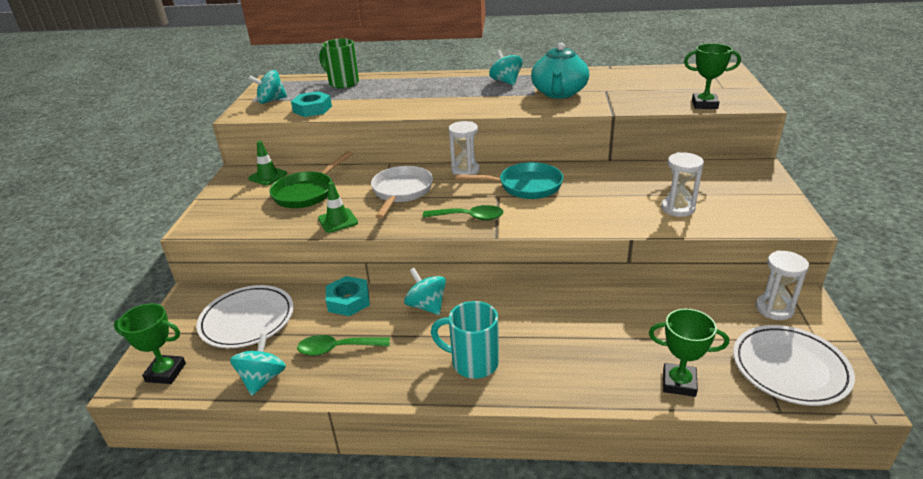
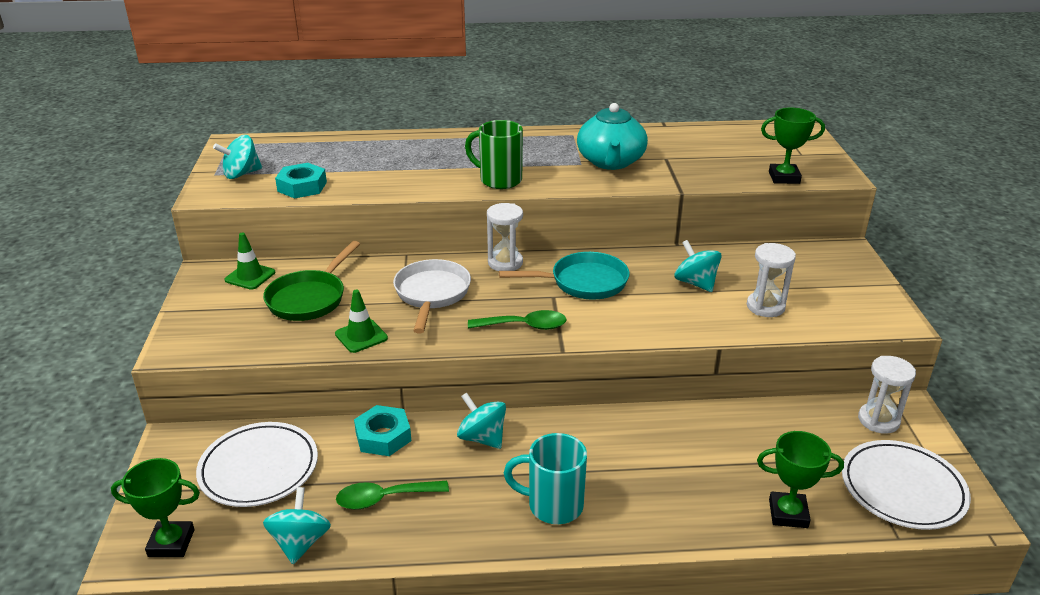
camera: 10 degrees left, 0 degrees up
(343, 83) = (330, 147): green mug -> green mug (499, 180)
(506, 82) = (541, 145): turquoise spinning top -> turquoise spinning top (695, 283)

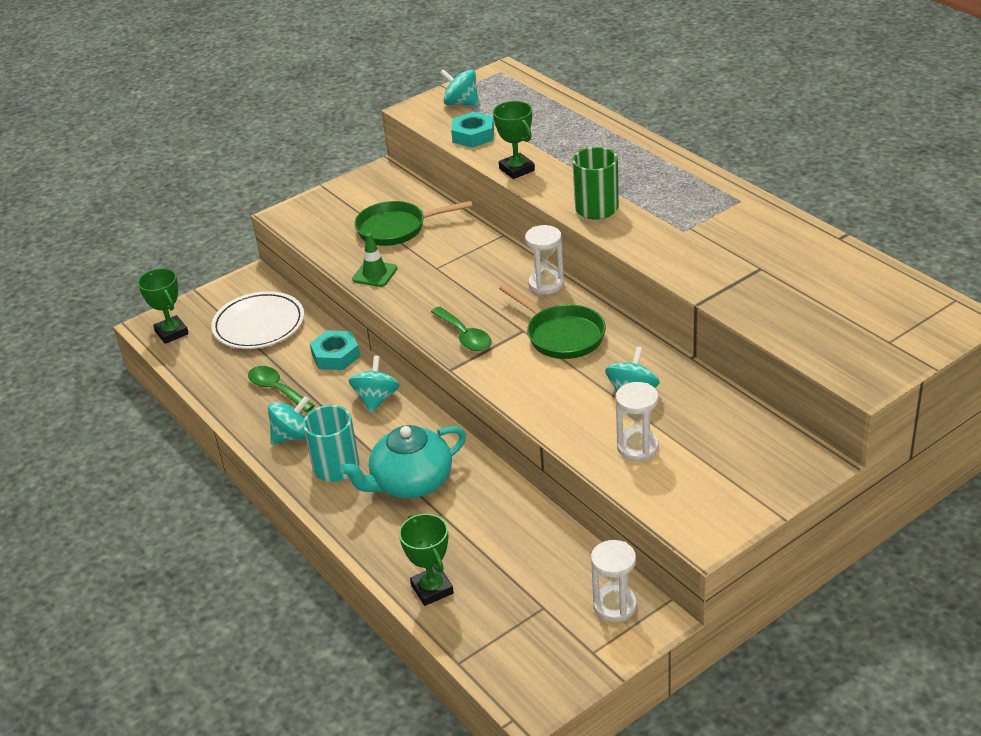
camera: 60 degrees right, 5 degrees up
(250, 276) = (396, 190): green traffic cone -> none
(300, 542) = (211, 379): turquoise spinning top -> turquoise spinning top (293, 436)
(432, 294) = (460, 274): white pan -> none
(583, 282) = (562, 335): turquoise pan -> green pan
(611, 162) = (709, 243): turquoise teapot -> turquoise teapot (411, 482)
(784, 177) = (811, 349): green trophy -> green trophy (517, 169)
(902, 488) = (526, 648): white plate -> none

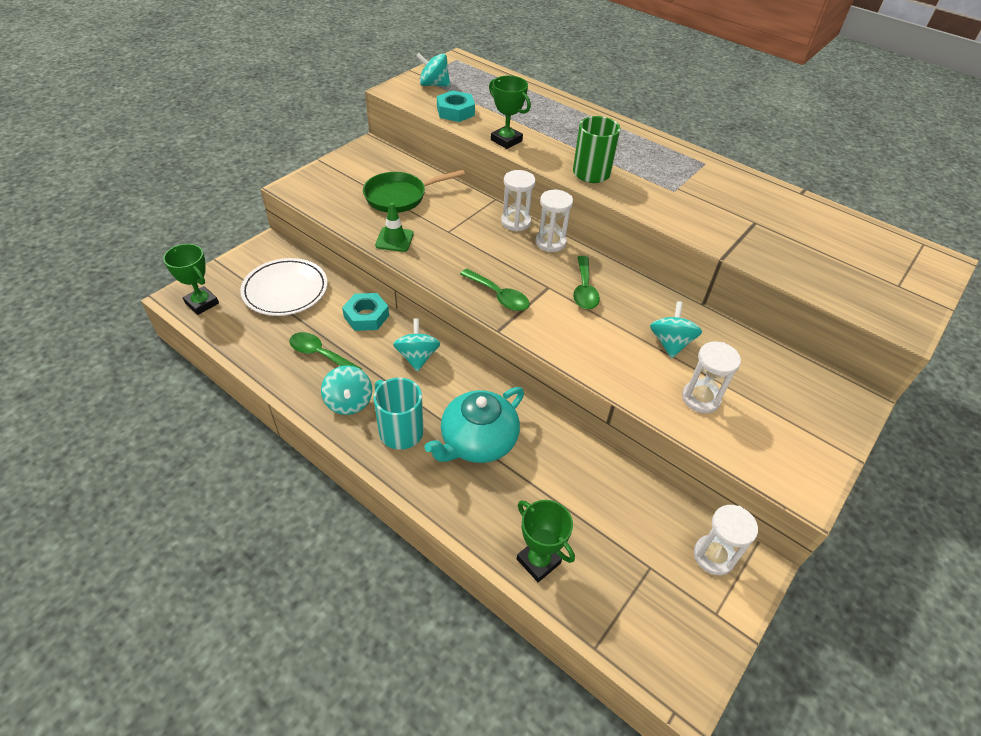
camera: 20 degrees left, 10 degrees up
(293, 436) = (349, 402): turquoise spinning top -> turquoise spinning top turned 120 degrees clockwise
(516, 261) = (515, 222): none -> white hourglass
(562, 335) = (584, 290): green pan -> green spoon

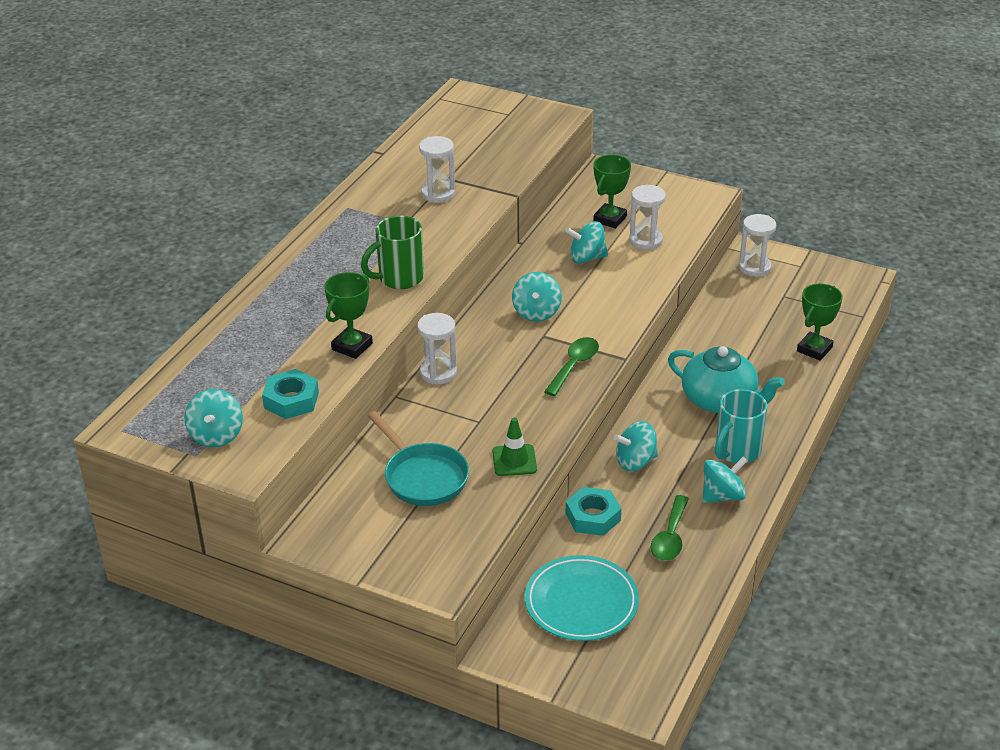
camera: 100 degrees left, 10 degrees down
(202, 303) = (641, 675): green trophy -> green trophy (610, 219)
(285, 290) = (581, 602): white plate -> turquoise plate
(400, 196) = (423, 477): green pan -> turquoise pan
(550, 242) = (466, 343): white hourglass -> white hourglass (438, 194)
(584, 290) = (536, 312): green spoon -> turquoise spinning top

